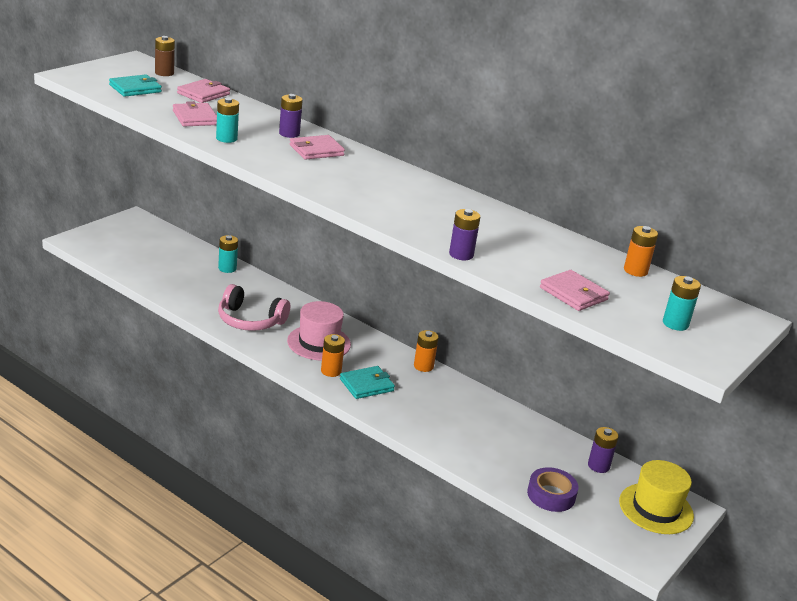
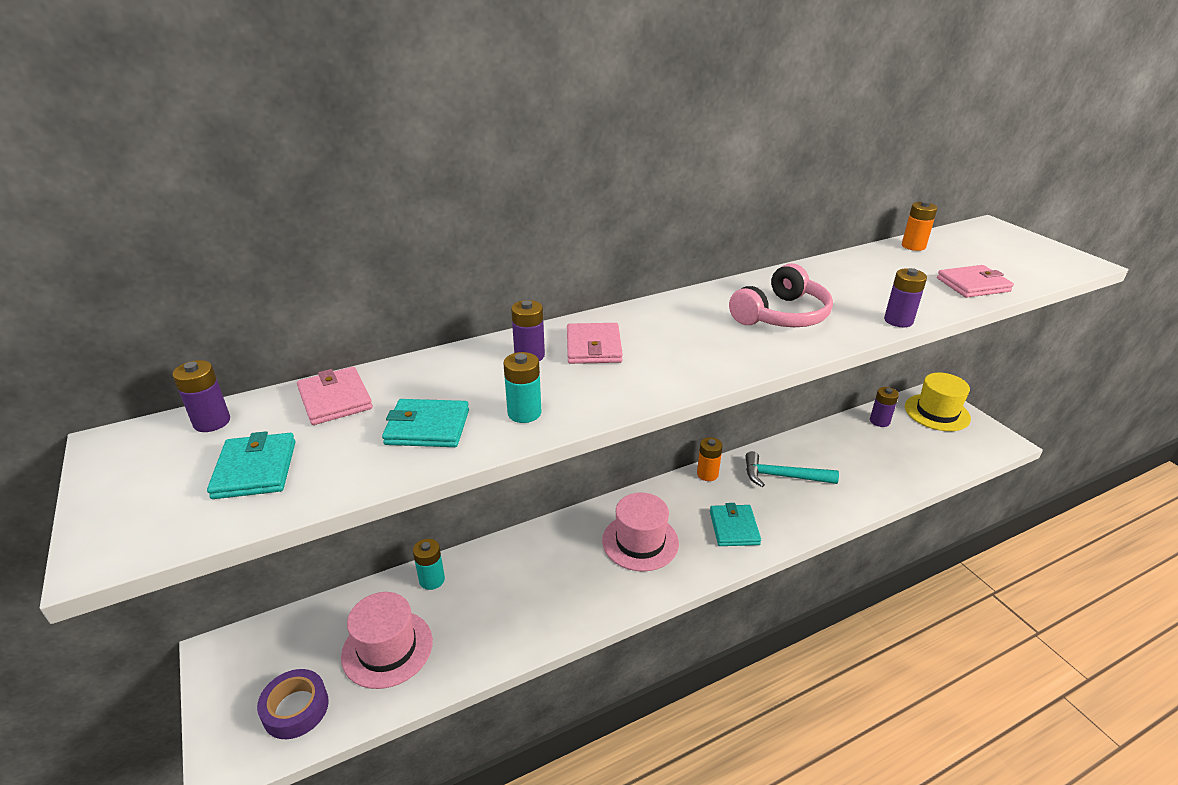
camera: 60 degrees left, 5 degrees up
(164, 73) = (212, 422): brown battery -> purple battery
(166, 266) = (387, 648): none -> pink hat
(195, 118) = (427, 427): pink wallet -> turquoise wallet
(250, 320) = (569, 592): pink headphones -> pink headphones (782, 315)
(331, 371) = (701, 549): orange battery -> none
(454, 407) = (782, 476): none -> turquoise hammer
(551, 495) = (923, 462): purple tape -> purple tape (296, 709)
(675, 324) = (1016, 256): turquoise battery -> none

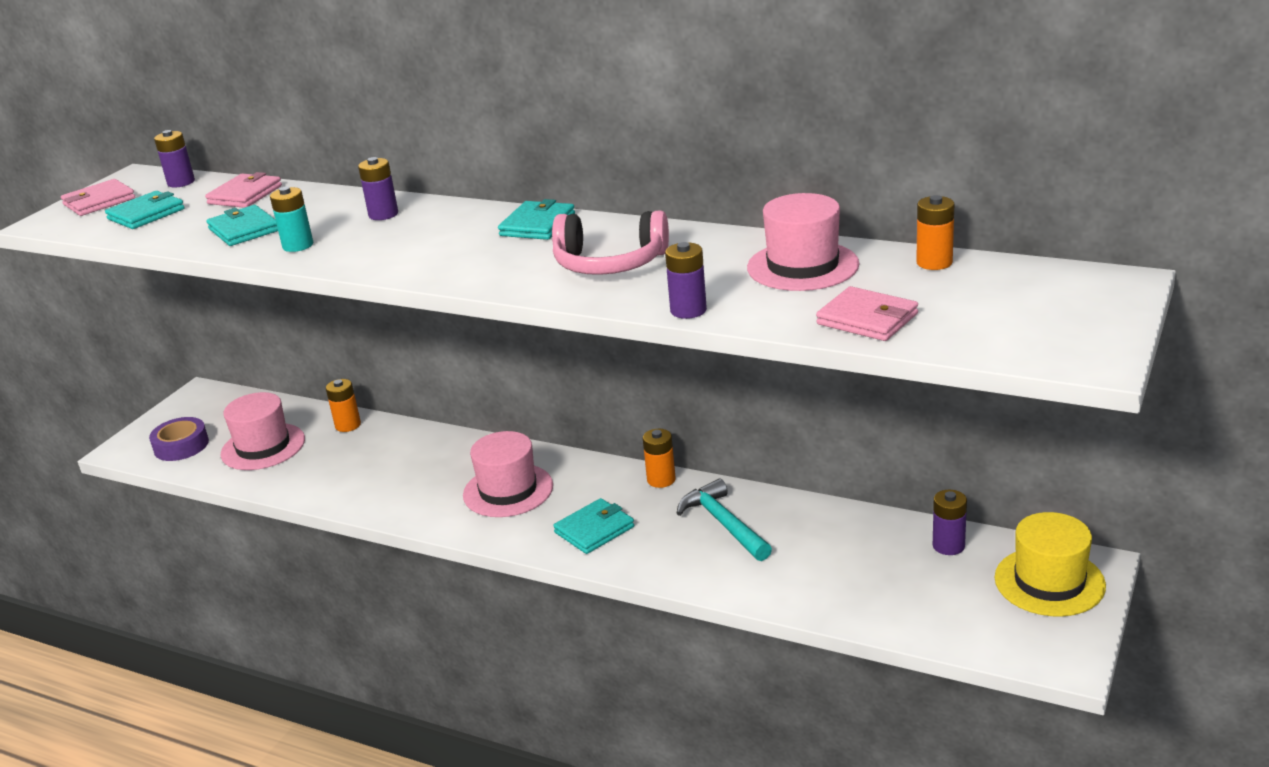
camera: 55 degrees right, 5 degrees down
(432, 580) = (348, 425): turquoise battery -> orange battery
(593, 347) = (429, 226): pink wallet -> pink wallet (99, 201)
(668, 312) = (537, 225): none -> turquoise wallet
(872, 272) = (802, 266): none -> pink hat

